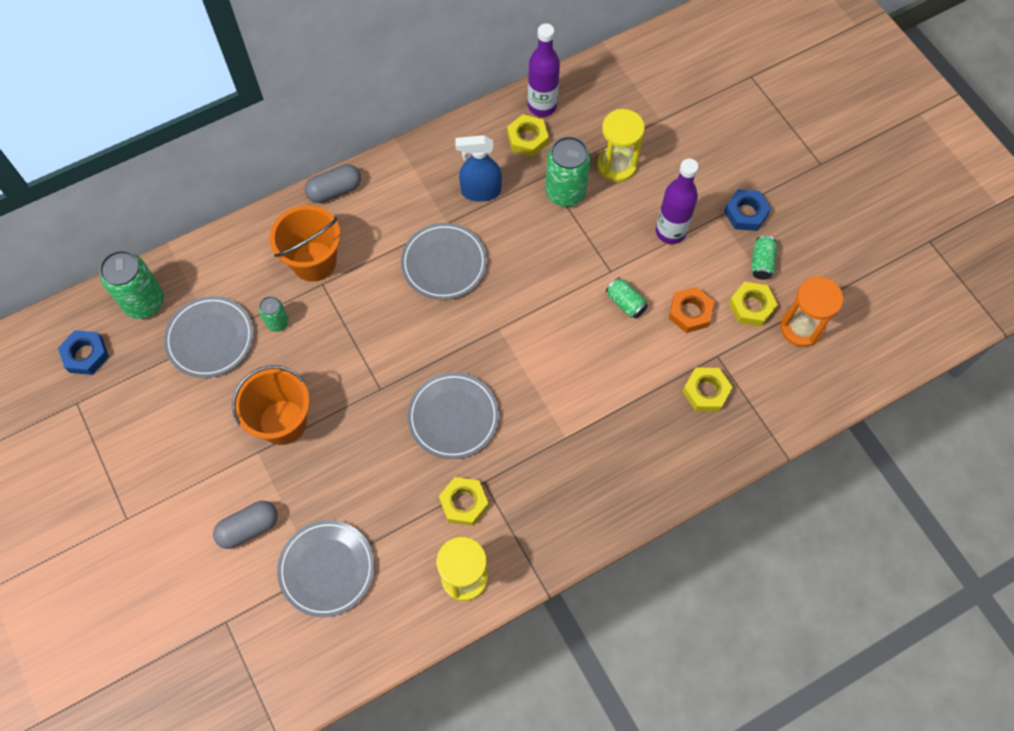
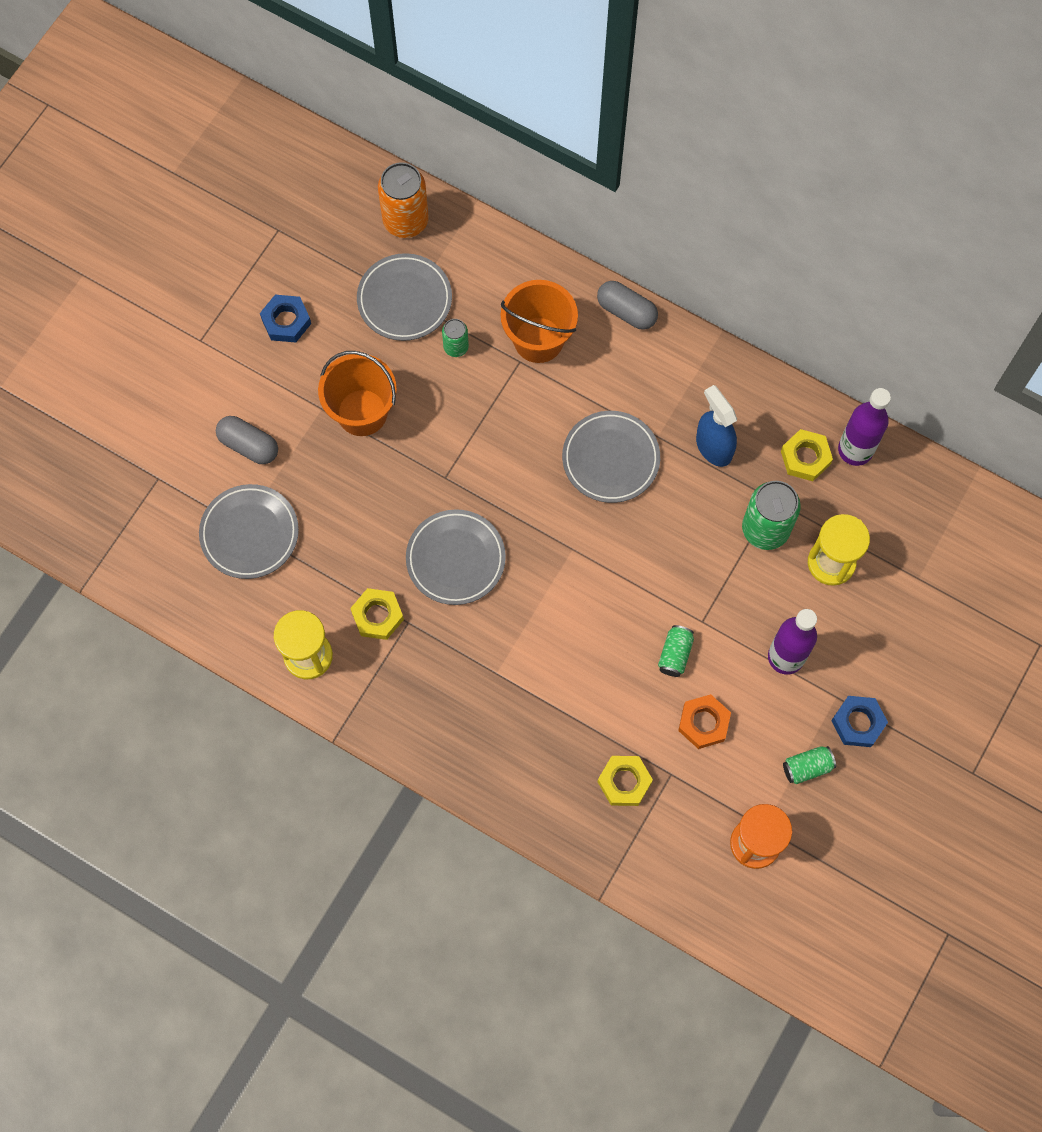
camera: 60 degrees right, 5 degrees up
(86, 355) = (326, 207): blue nut -> blue nut (286, 321)
(144, 302) = (406, 221): green can -> orange can
(751, 306) = (748, 781): yellow nut -> none

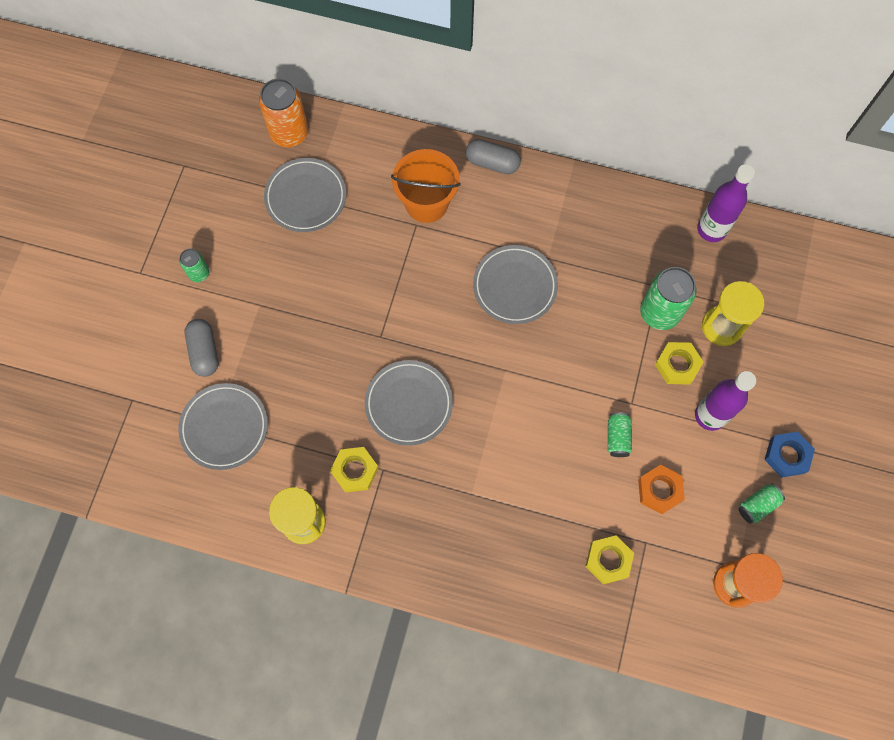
camera: 15 degrees left, 0 degrees up
(249, 445) = (204, 352): grey capsule -> grey capsule turned 60 degrees clockwise
(286, 321) = (210, 239): blue nut -> none
(362, 412) = (295, 299): orange bucket -> none
(456, 347) = (359, 226): green can -> green can (199, 273)
(713, 447) = (596, 255): blue spray bottle -> none
(805, 457) = (673, 245): yellow nut -> yellow nut (677, 365)

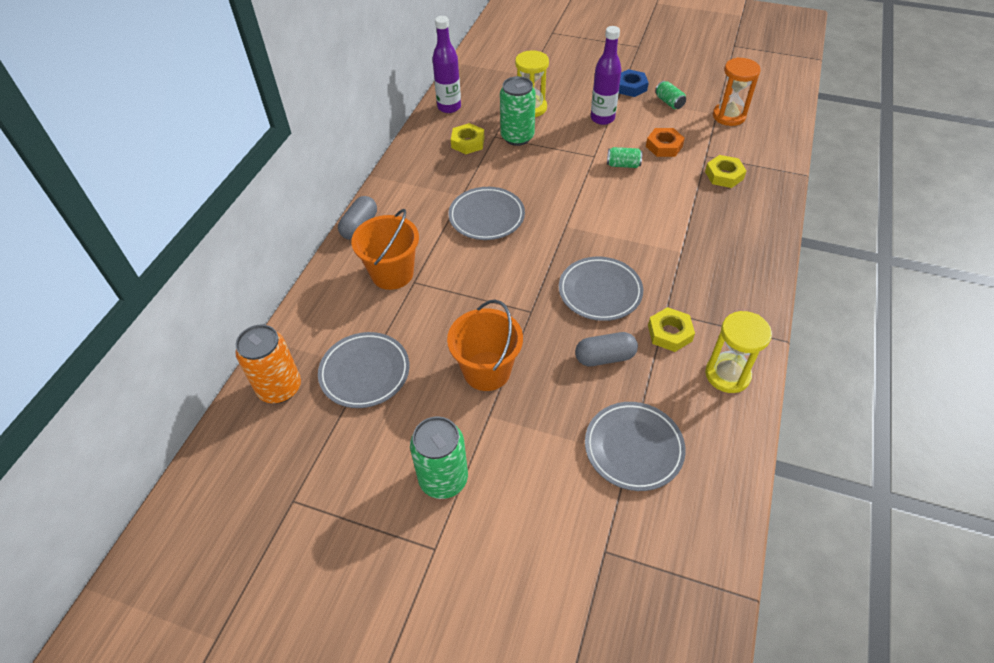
camera: 85 degrees left, 20 degrees down
(199, 273) = (443, 479): green can -> green can, size x1.87
(204, 352) = (543, 470): grey capsule -> grey capsule (605, 357)
(308, 300) = (487, 371): none -> orange bucket
(677, 365) = (562, 131): yellow nut -> yellow nut (468, 142)

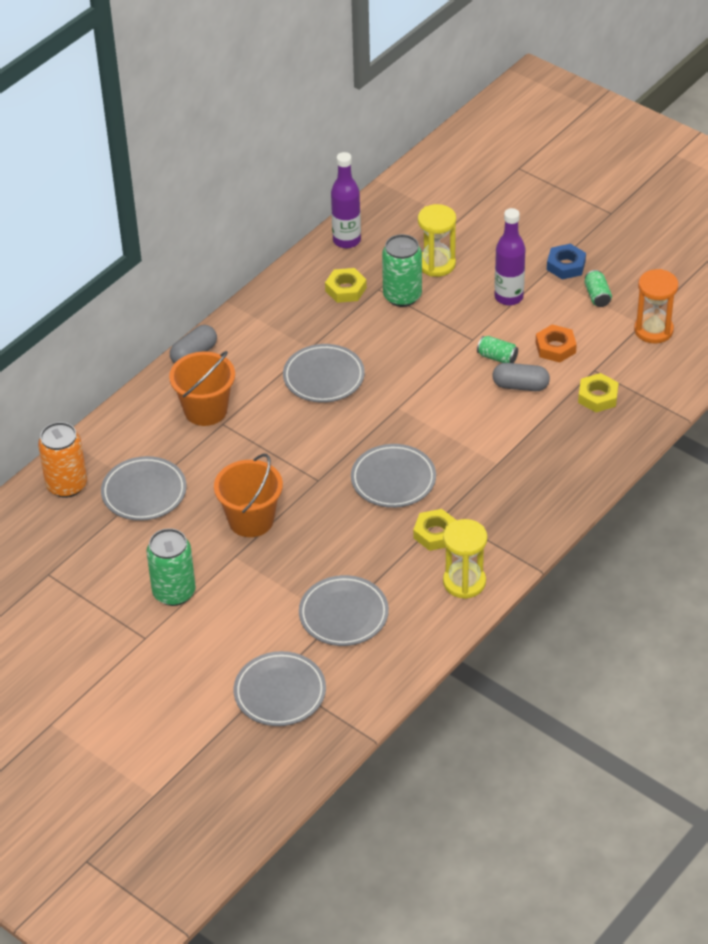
camera: 20 degrees right, 5 degrees down
(605, 357) = (362, 538): grey capsule -> grey capsule (520, 386)
(619, 571) = (280, 692): none -> grey plate

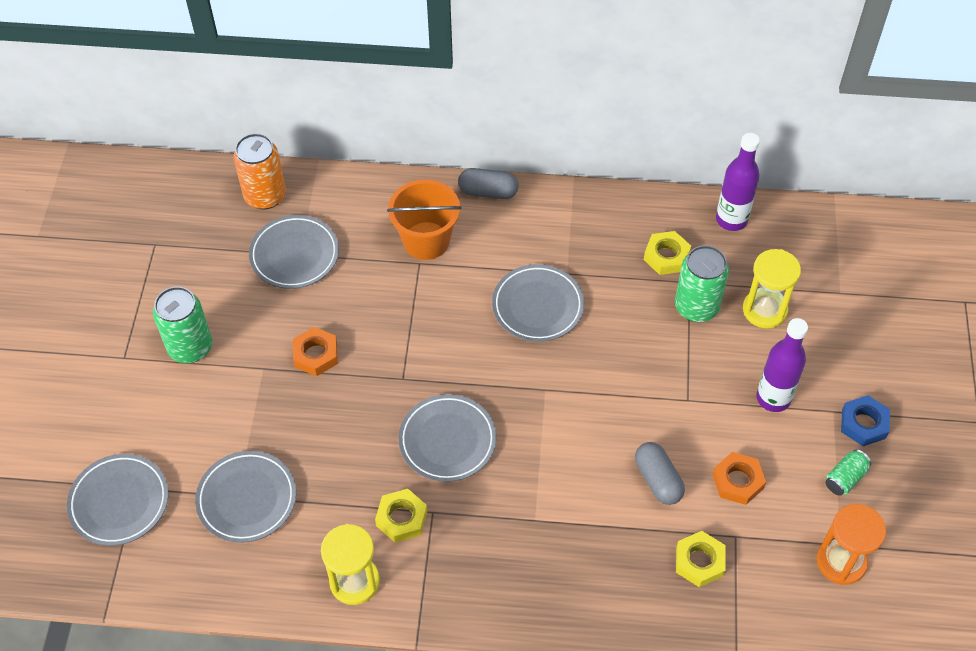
camera: 55 degrees right, 10 degrees up
(251, 520) = (316, 355): orange bucket -> orange nut
(497, 357) = (680, 436): green can -> none

